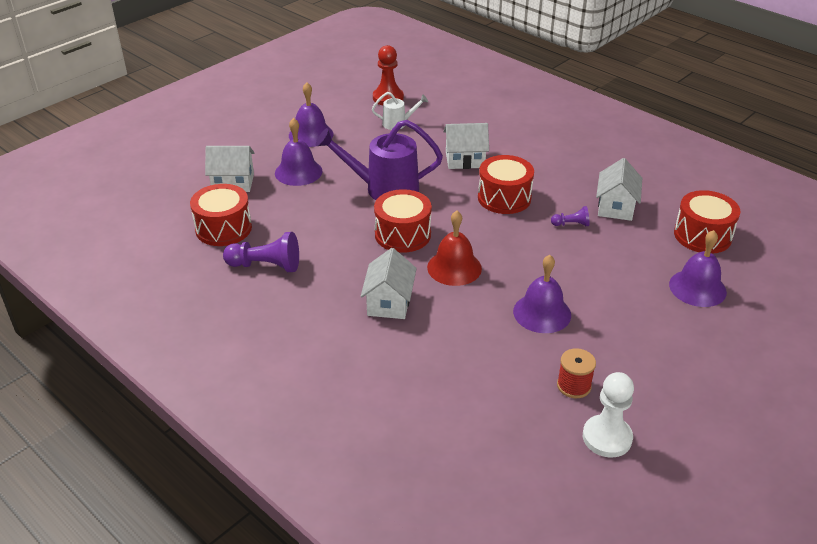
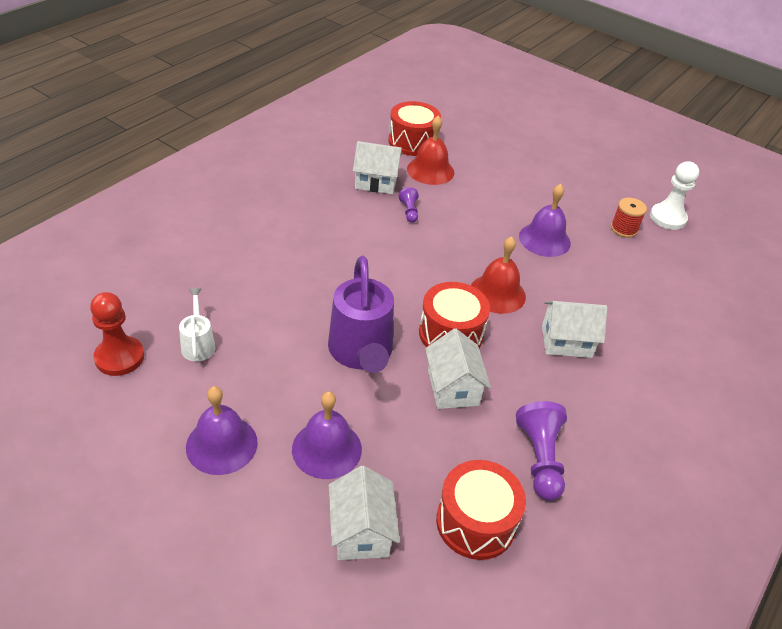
camera: 100 degrees left, 5 degrees up
(465, 160) = (292, 281): white house -> white house (453, 387)
(504, 198) = (369, 253): red drum -> none
(649, 244) = (430, 170): none -> red bell
(697, 288) = (484, 155): purple bell -> none

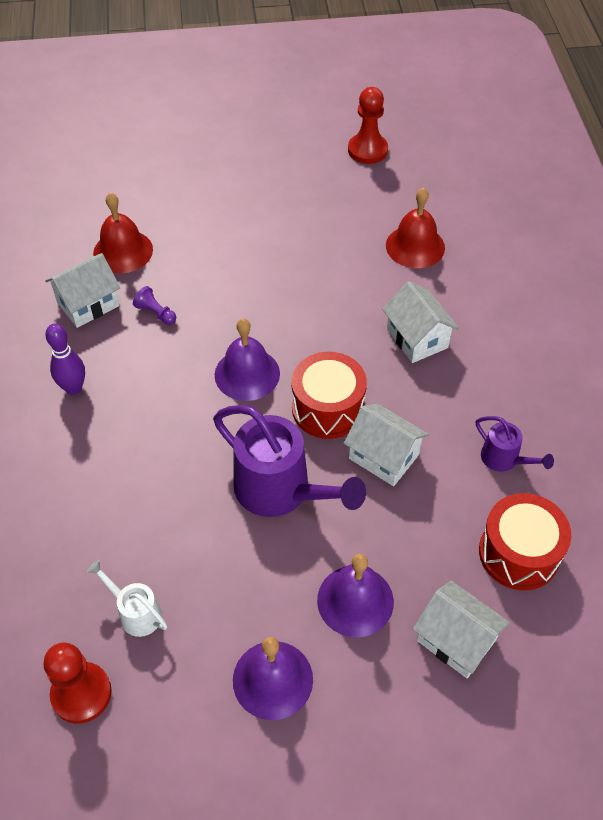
camera: 40 degrees left, 10 degrees up
(314, 215) = (73, 388): none -> purple bowling pin
(412, 142) = (68, 230): red drum -> none
(497, 293) = (320, 337): red bell -> red bell (415, 246)
(540, 459) = (504, 459): purple pawn -> purple watering can
(544, 239) = (299, 250): purple bell -> purple bell (247, 374)
(566, 341) = (417, 338): white house -> white house turned 75 degrees counterclockwise
(624, 229) = (347, 188): red spool -> none
(667, 218) = (367, 150): white pawn -> red pawn

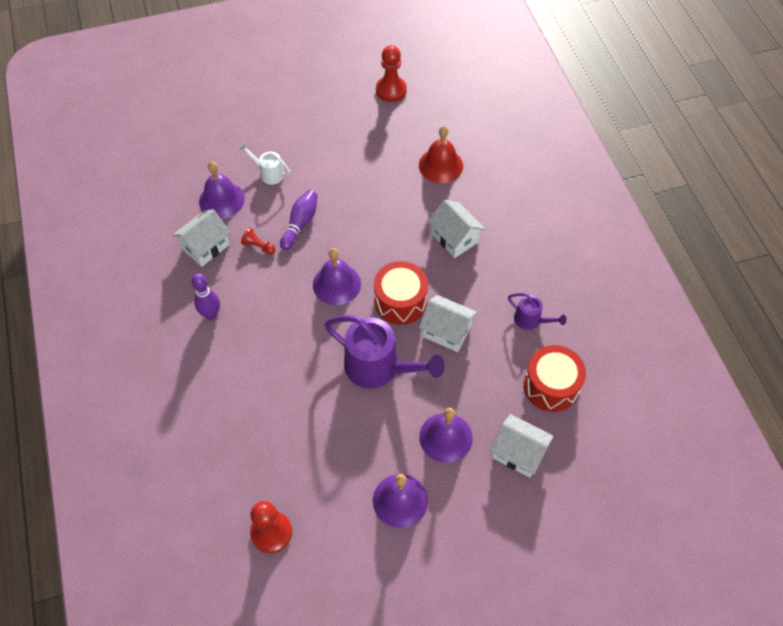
camera: 10 degrees left, 5 degrees up
(123, 251) = (221, 200): red bell -> purple bell
(135, 612) = (295, 471): white watering can -> white watering can (268, 173)
(156, 313) = (258, 246): purple pawn -> red pawn
(216, 293) = (300, 224): none -> purple bowling pin

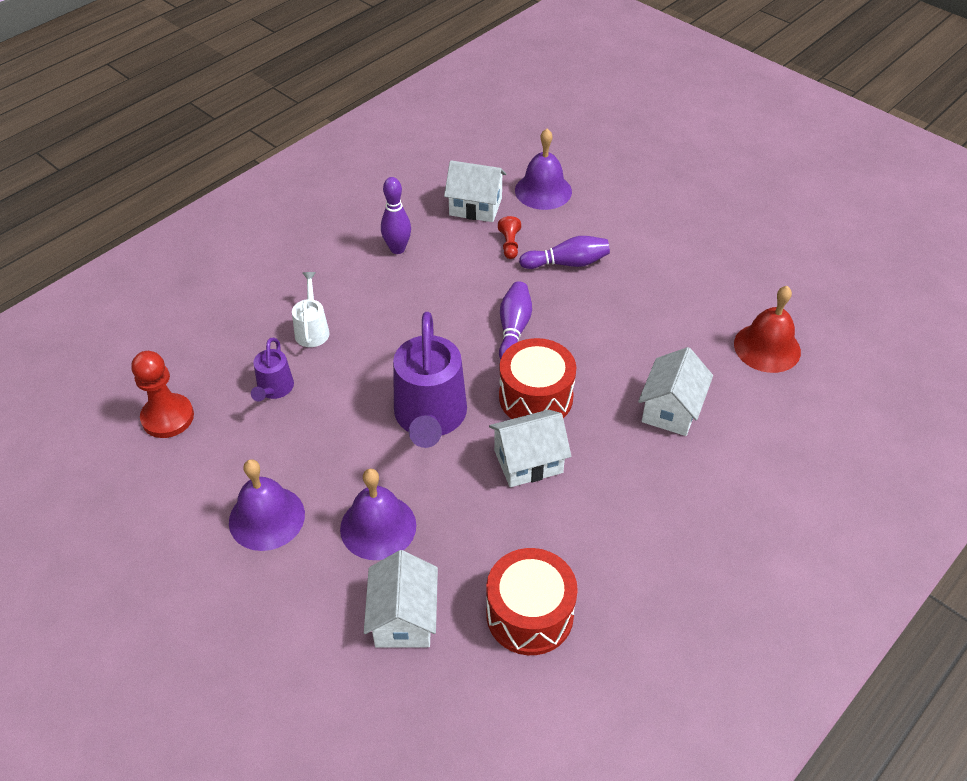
camera: 60 degrees right, 10 degrees down
(268, 173) = (609, 208): white watering can -> white watering can (312, 329)
(336, 284) = (513, 329): purple bell -> purple bowling pin
(391, 90) = (829, 253): red pawn -> none
(446, 331) = (528, 461): white house -> white house turned 75 degrees clockwise
(531, 320) = (614, 547): purple watering can -> purple watering can (274, 390)

